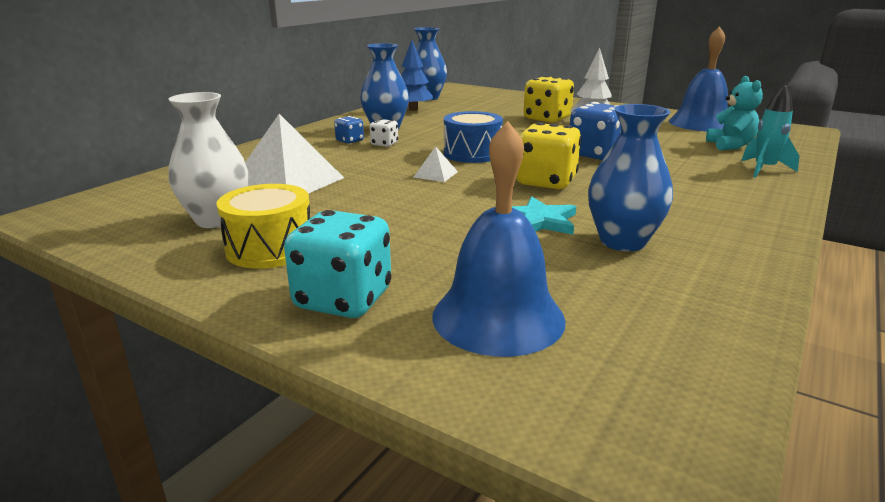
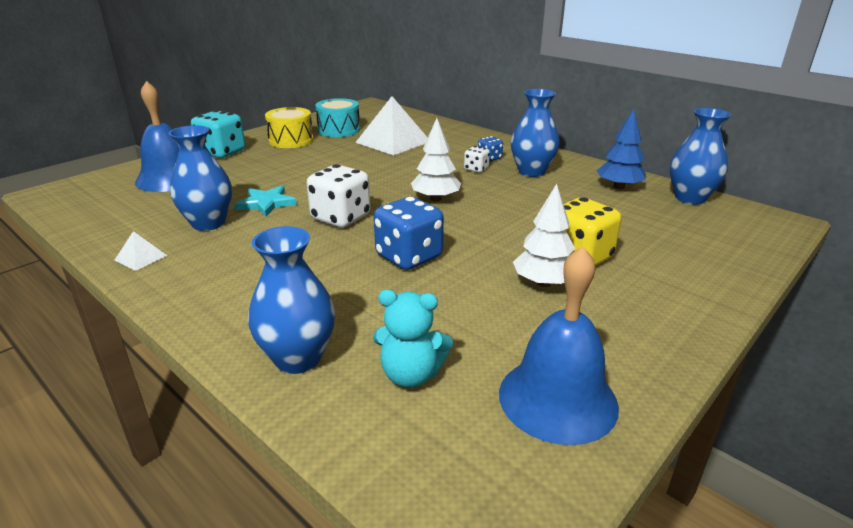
camera: 100 degrees right, 5 degrees up
(217, 220) = (339, 130): white vase -> turquoise drum
(435, 174) = (385, 181): white pyramid -> white pyramid (141, 257)
(472, 154) = (435, 199): blue drum -> white tree
(546, 182) = (341, 218): yellow dice -> white dice
(764, 169) = (298, 358): turquoise rocket -> blue vase

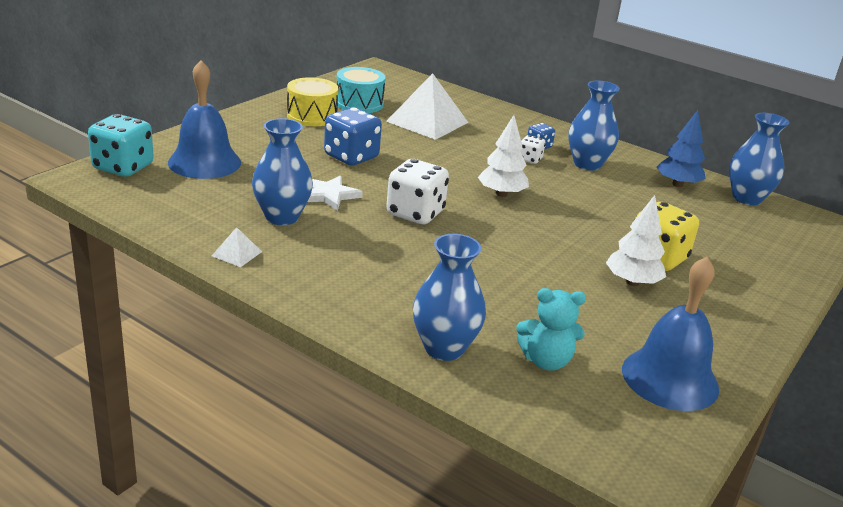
camera: 10 degrees left, 0 degrees up
(222, 152) = (242, 130): turquoise dice -> turquoise dice (123, 167)
(266, 203) = (329, 195): turquoise star -> white star
(409, 257) = (500, 256): blue dice -> blue dice (351, 157)

